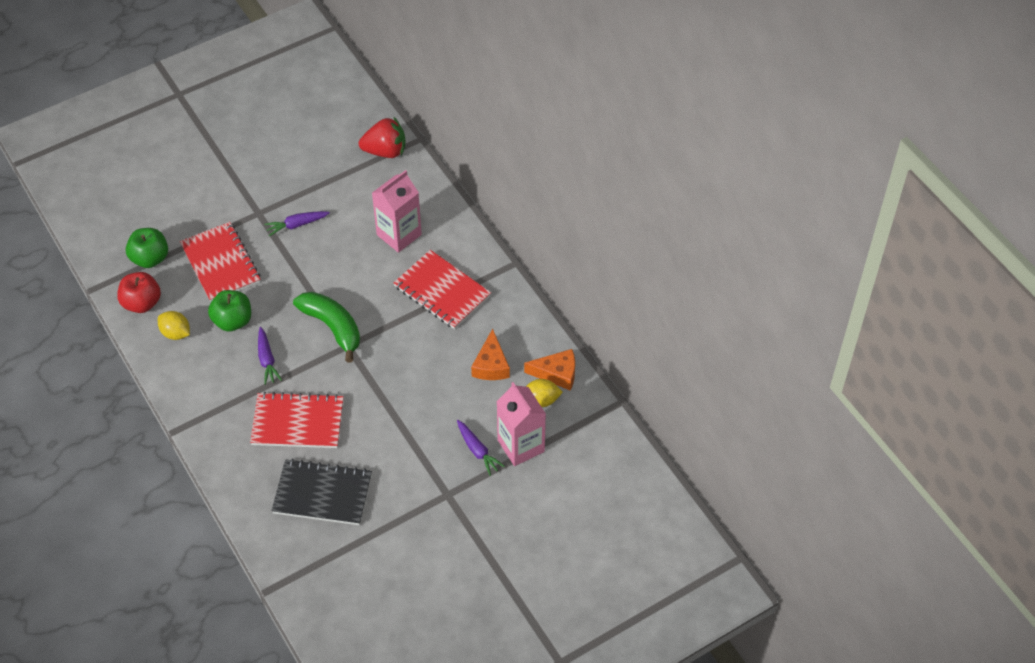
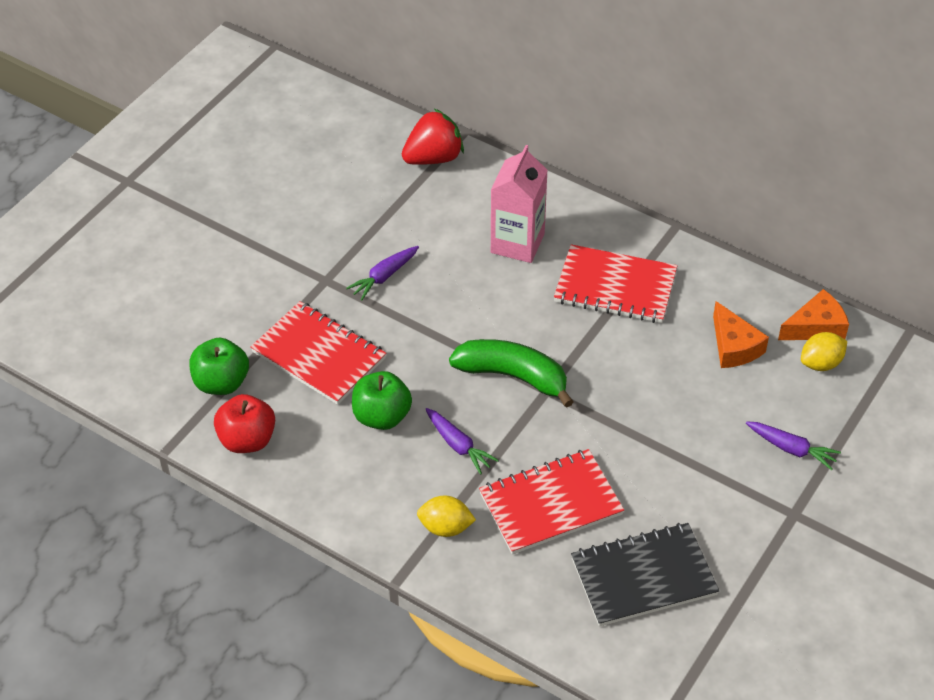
camera: 25 degrees left, 5 degrees down
(176, 333) = (318, 459): yellow lemon -> yellow lemon (445, 527)
(521, 446) = (837, 423): pink carton -> none

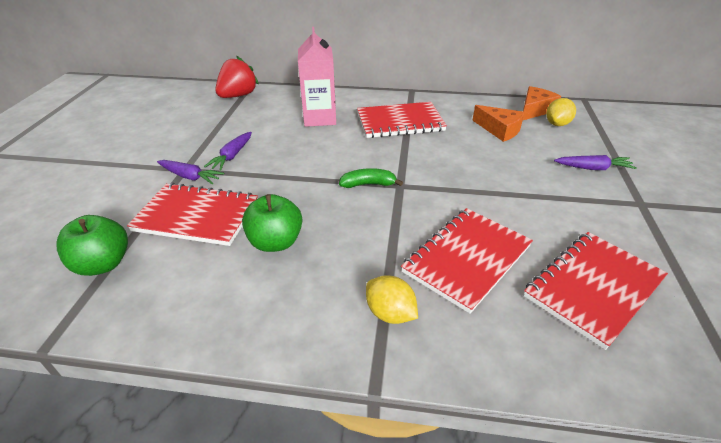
camera: 25 degrees left, 10 degrees down
(247, 440) = (144, 305): red apple -> none
(445, 527) = (390, 313): yellow lemon -> yellow lemon turned 60 degrees clockwise
(458, 445) = (356, 242): purple carrot -> purple carrot (190, 177)
(513, 376) = (368, 184): green banana -> green banana, size x0.56
(643, 577) = (593, 288): black notebook -> red notebook

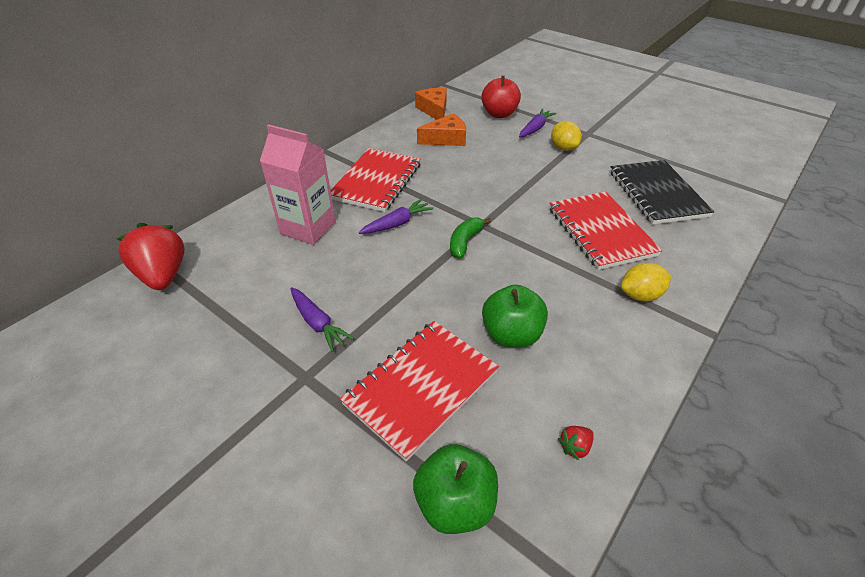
camera: 60 degrees left, 5 degrees up
(171, 313) = (575, 447): none -> red strawberry
(190, 177) = (329, 375): purple carrot -> purple carrot (396, 224)
(557, 124) = (465, 112): yellow lemon -> yellow lemon (563, 148)
(584, 141) = (499, 114): none -> red apple
(593, 288) = (657, 194): red notebook -> black notebook

